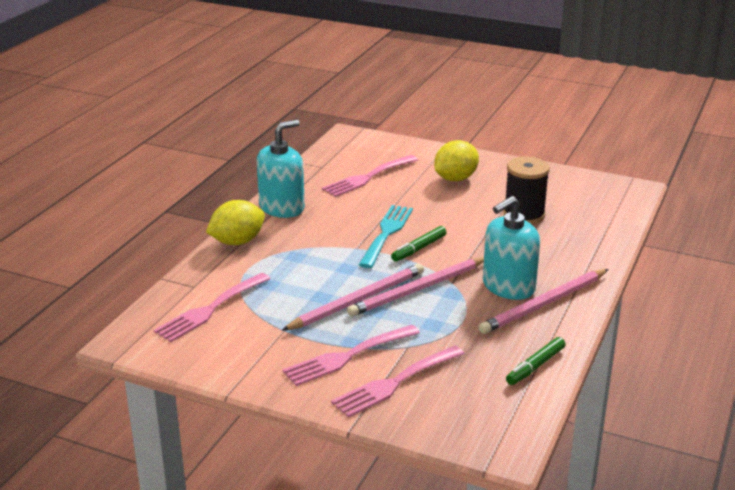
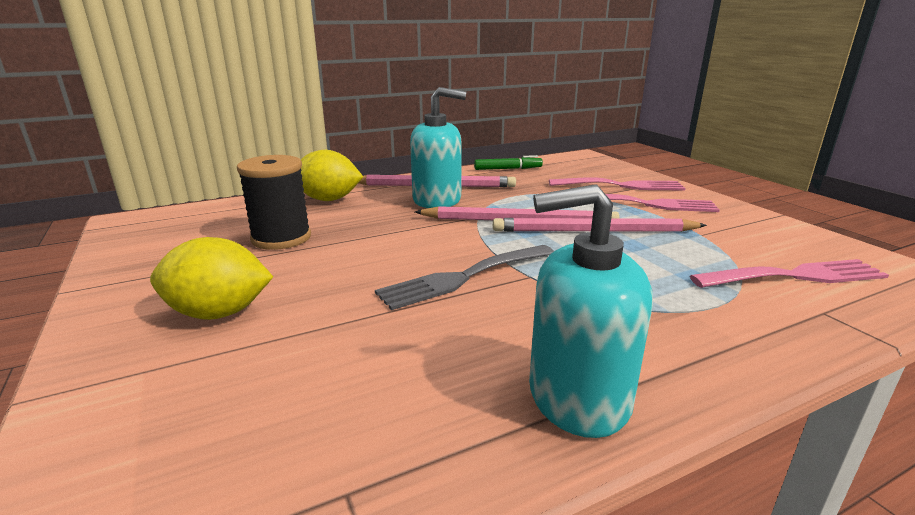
camera: 140 degrees left, 5 degrees down
(237, 242) = (721, 356): yellow lemon -> yellow lemon (329, 199)
(368, 177) = (319, 390): pink fork -> none
(386, 234) = (464, 277): turquoise fork -> grey fork
(419, 249) = (456, 249): green marker -> none

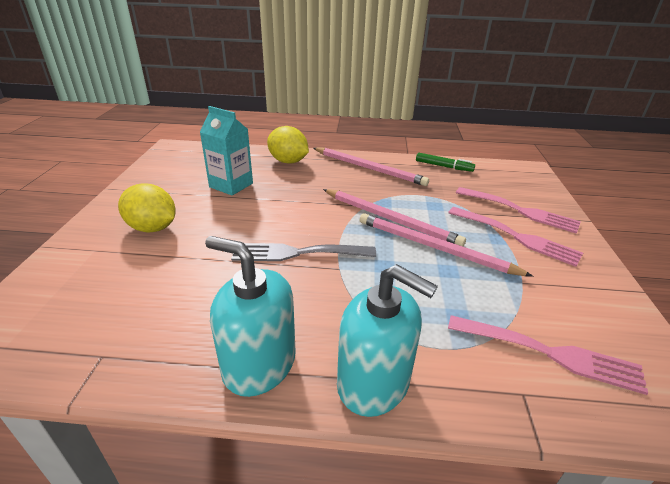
camera: 30 degrees right, 10 degrees up
(281, 238) = (231, 185): black spool -> turquoise carton
(437, 200) = (355, 182): turquoise soap dispenser -> turquoise soap dispenser (373, 383)

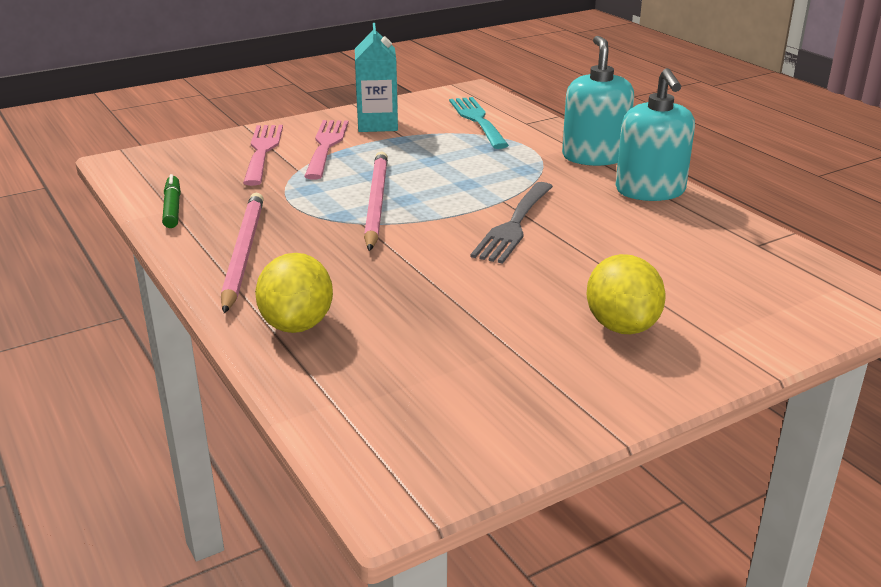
camera: 125 degrees left, 5 degrees down
(231, 185) = (444, 332): turquoise carton -> turquoise carton (377, 124)
(298, 253) = (514, 225): grey fork -> grey fork turned 60 degrees clockwise
(434, 247) = (401, 172): pink pencil -> none
(549, 353) = (477, 120): pink fork -> turquoise fork

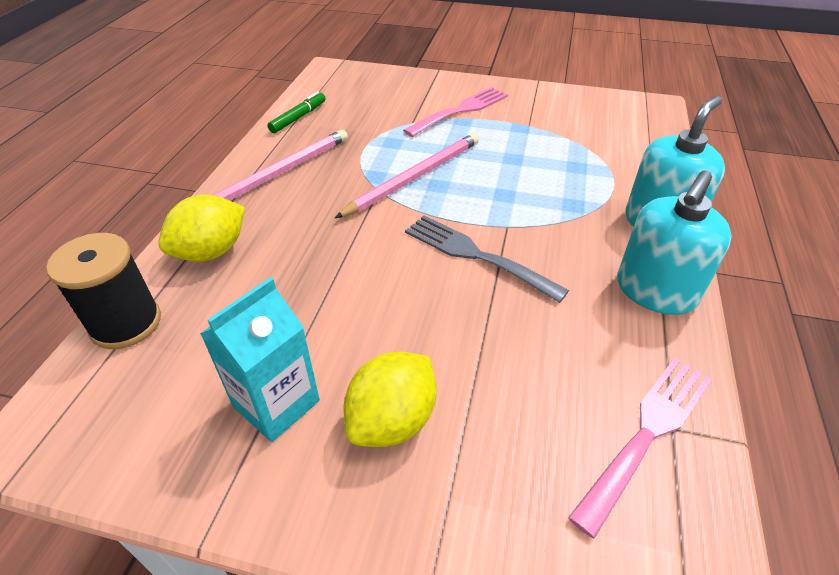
camera: 45 degrees right, 15 degrees up
(262, 151) = (415, 97): pink fork -> pink fork (647, 433)
(321, 399) = (126, 323): none -> black spool
(377, 124) = (526, 107): turquoise carton -> turquoise carton (276, 403)
(477, 120) = (610, 137): turquoise fork -> none
(514, 225) = (477, 255): grey fork -> grey fork turned 60 degrees clockwise

